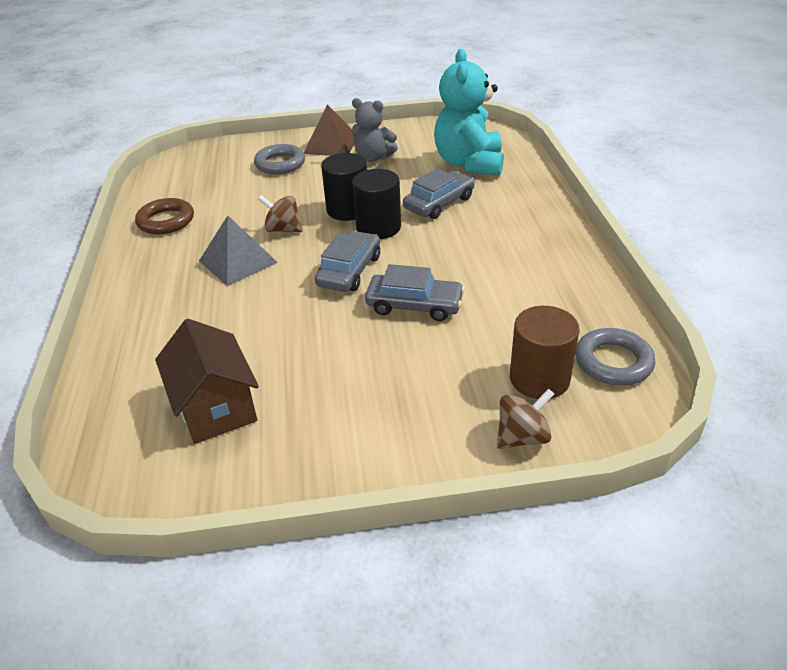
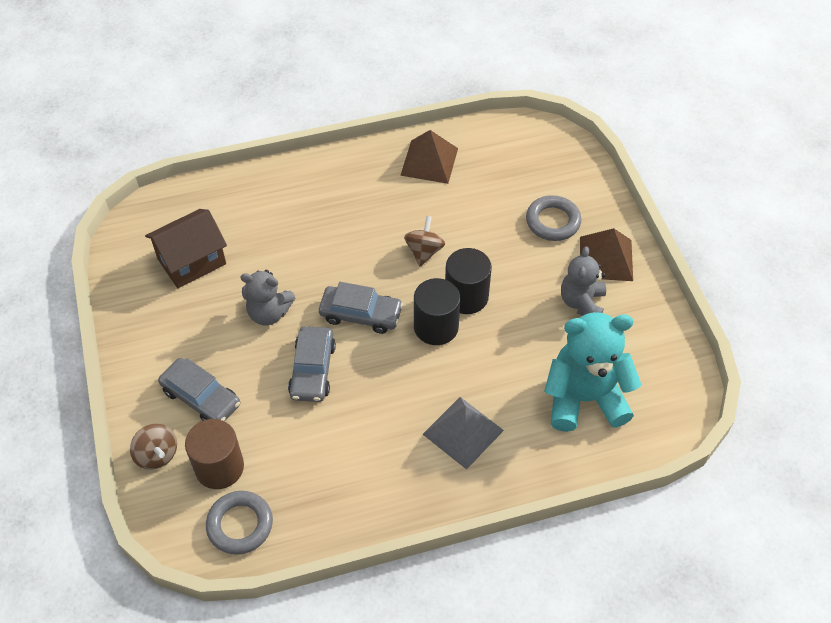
camera: 80 degrees right, 15 degrees up
(166, 221) = (429, 161): brown ring -> brown pyramid
(238, 261) = (369, 230): grey pyramid -> grey pyramid (463, 432)
(326, 337) = (269, 313): none -> grey teddy bear
(439, 203) = (489, 375): grey car -> grey car (201, 397)

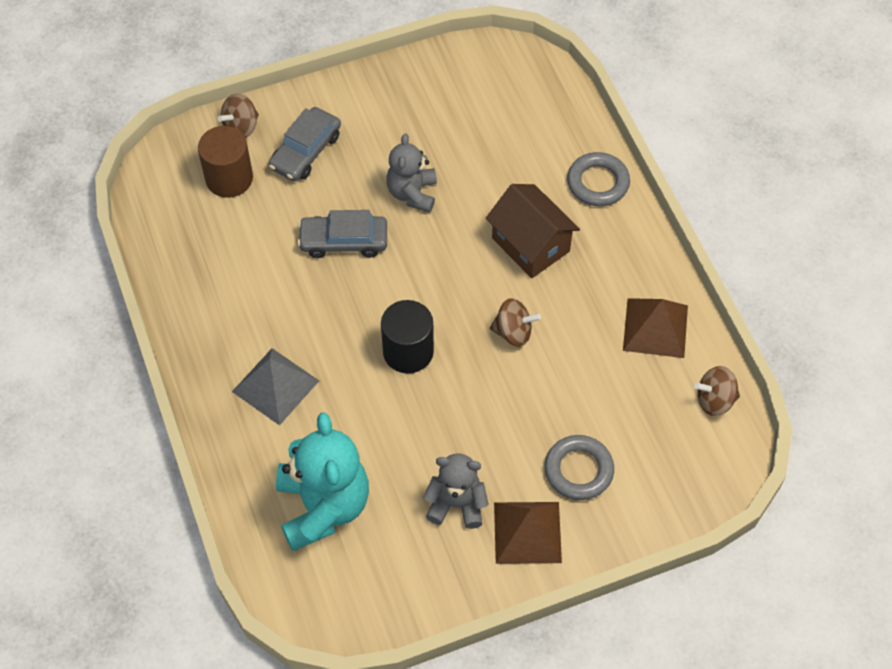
camera: 85 degrees right, 5 degrees up
(192, 261) = (472, 115): brown house -> brown house (530, 245)
(240, 525) = (169, 204): grey ring -> grey ring (598, 183)
(361, 314) = (418, 277): grey car -> none
(466, 296) = (453, 379): black cylinder -> none
(496, 135) = (714, 400): none -> brown spinning top

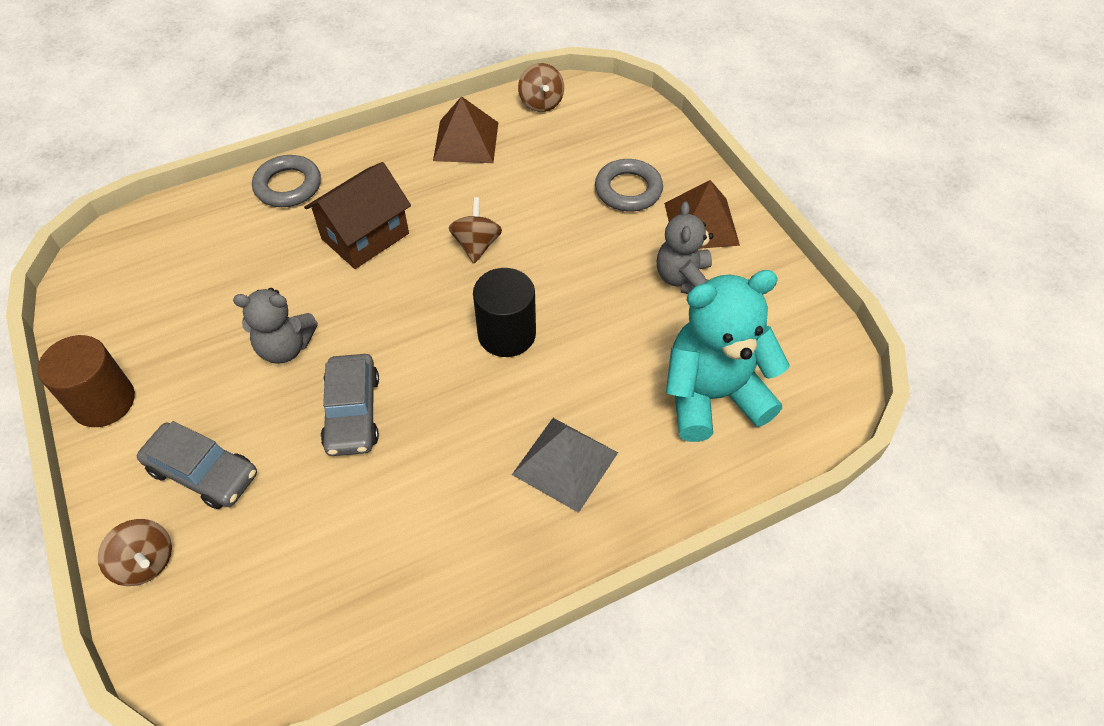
camera: 95 degrees left, 5 degrees down
(229, 178) = (237, 565): brown cylinder -> brown cylinder (104, 401)

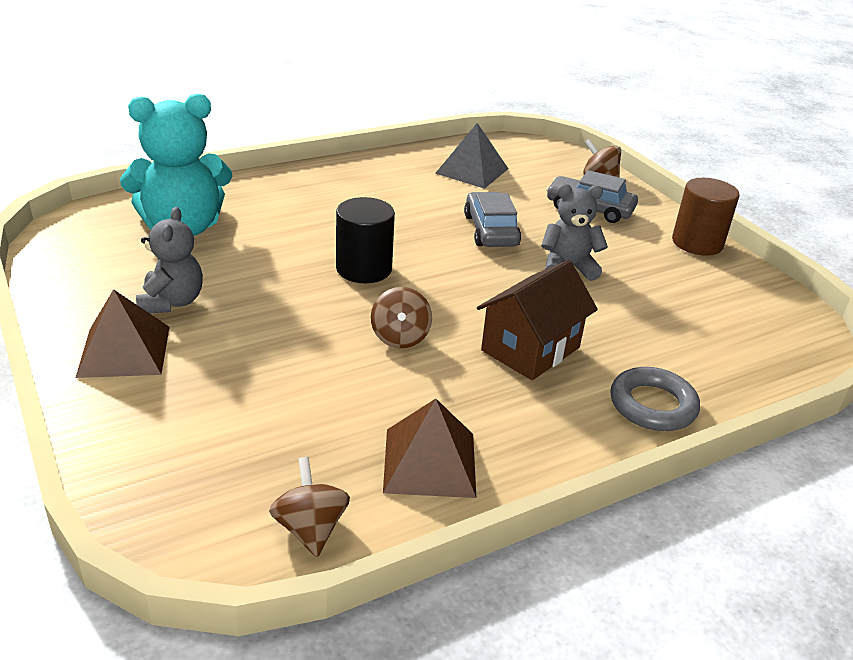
camera: 175 degrees right, 20 degrees down
(565, 463) = (317, 202): grey pyramid -> grey pyramid (472, 171)
(628, 190) = (203, 390): grey ring -> none

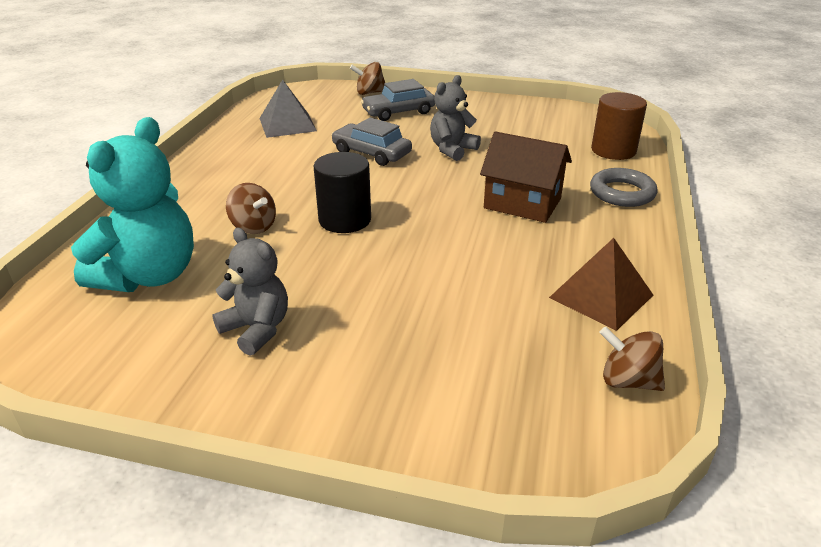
camera: 45 degrees left, 0 degrees up
(124, 351) = (294, 387): brown pyramid -> none
(400, 337) = (450, 244): brown spinning top -> brown spinning top (253, 227)
(530, 349) = (522, 203): brown house -> brown house turned 60 degrees counterclockwise
(697, 243) = (483, 102): brown cylinder -> brown cylinder (613, 150)

